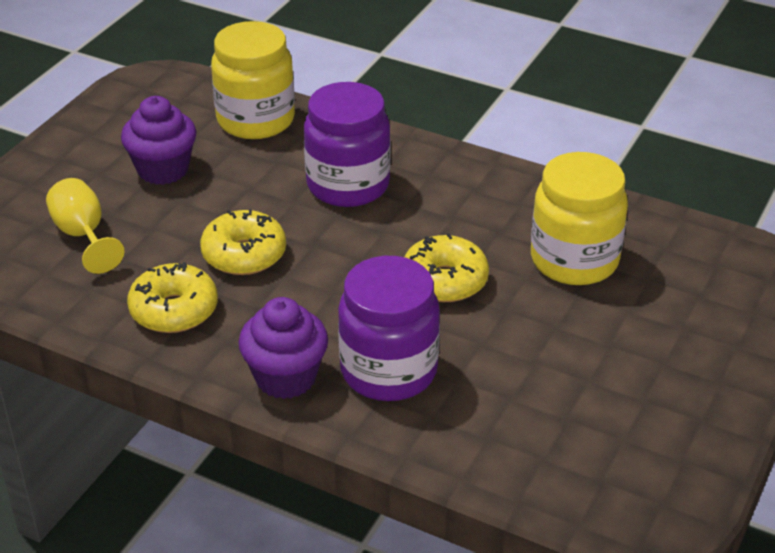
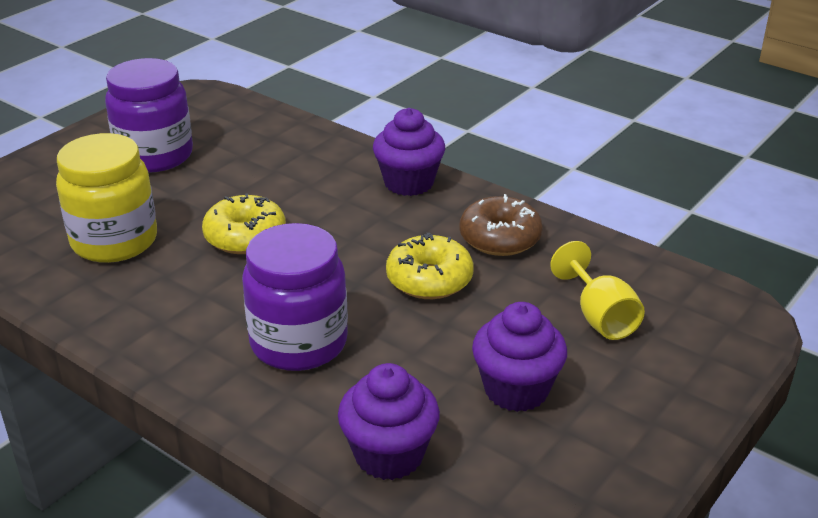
camera: 170 degrees left, 5 degrees down
(174, 310) = (500, 238): yellow donut -> brown donut
(256, 120) = (389, 455): yellow jar -> purple cupcake
(388, 371) = (325, 179): purple jar -> purple jar (155, 156)

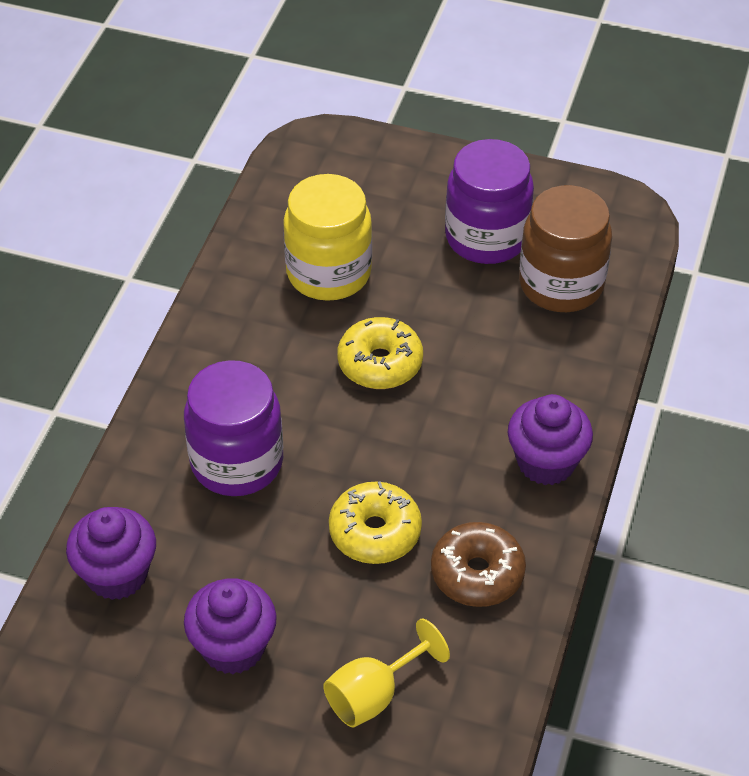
camera: 70 degrees right, 15 degrees up
(237, 136) = (561, 284): none -> brown jar

